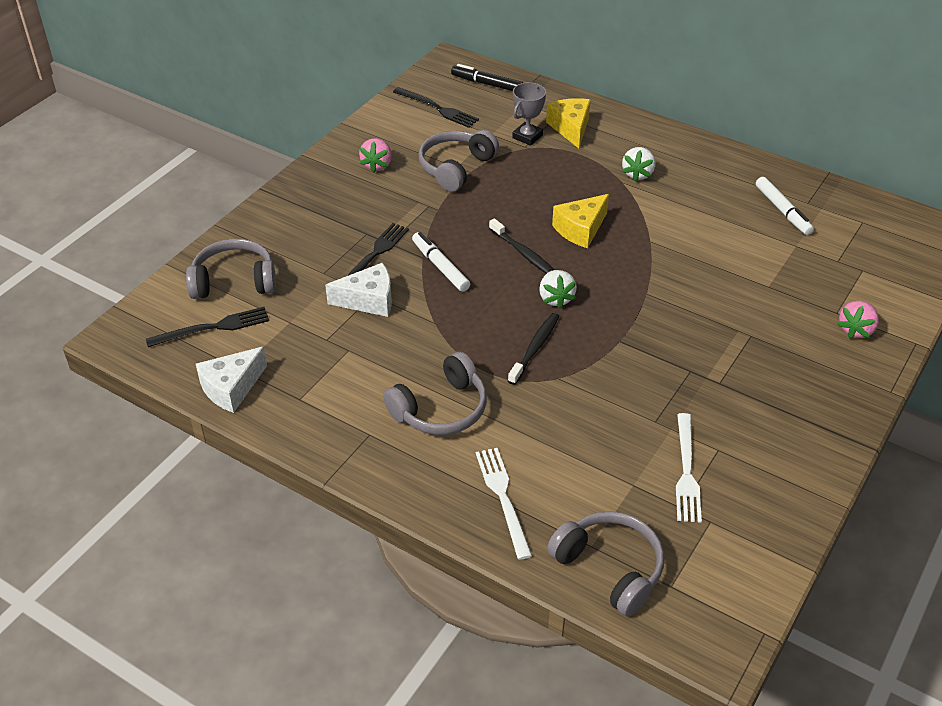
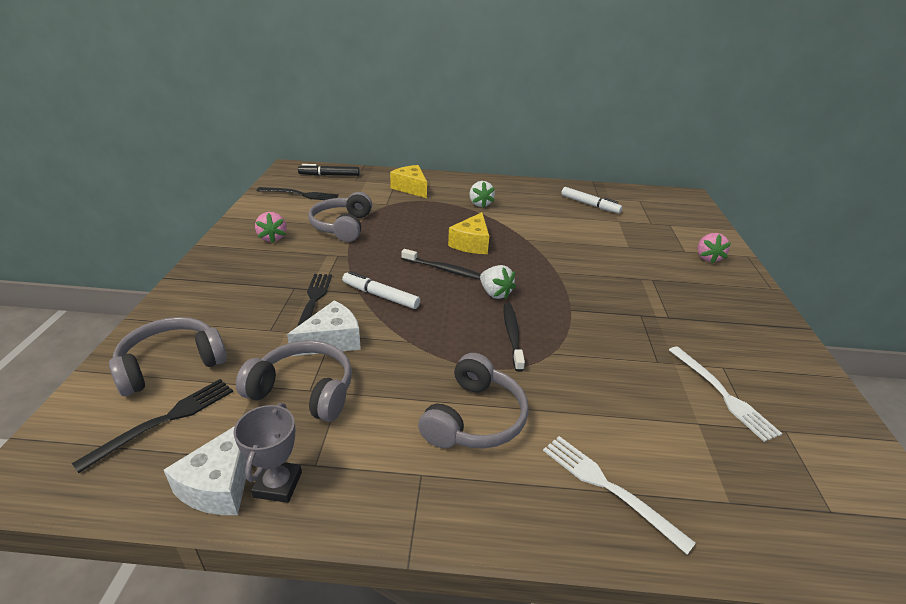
camera: 30 degrees left, 10 degrees down
(527, 136) = (383, 198): grey trophy -> grey trophy (278, 484)
(610, 568) = (768, 519): grey headphones -> grey headphones (304, 390)

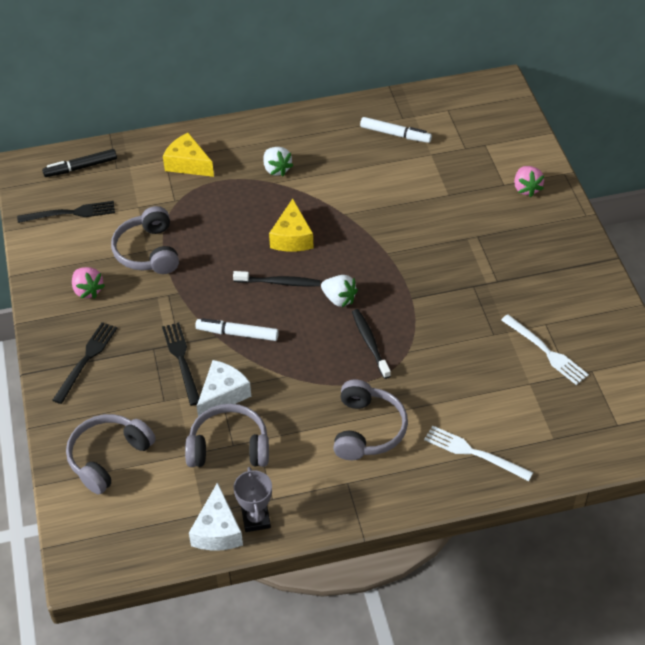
camera: 15 degrees left, 15 degrees up
(164, 421) = (143, 502): black fork -> black fork (86, 360)

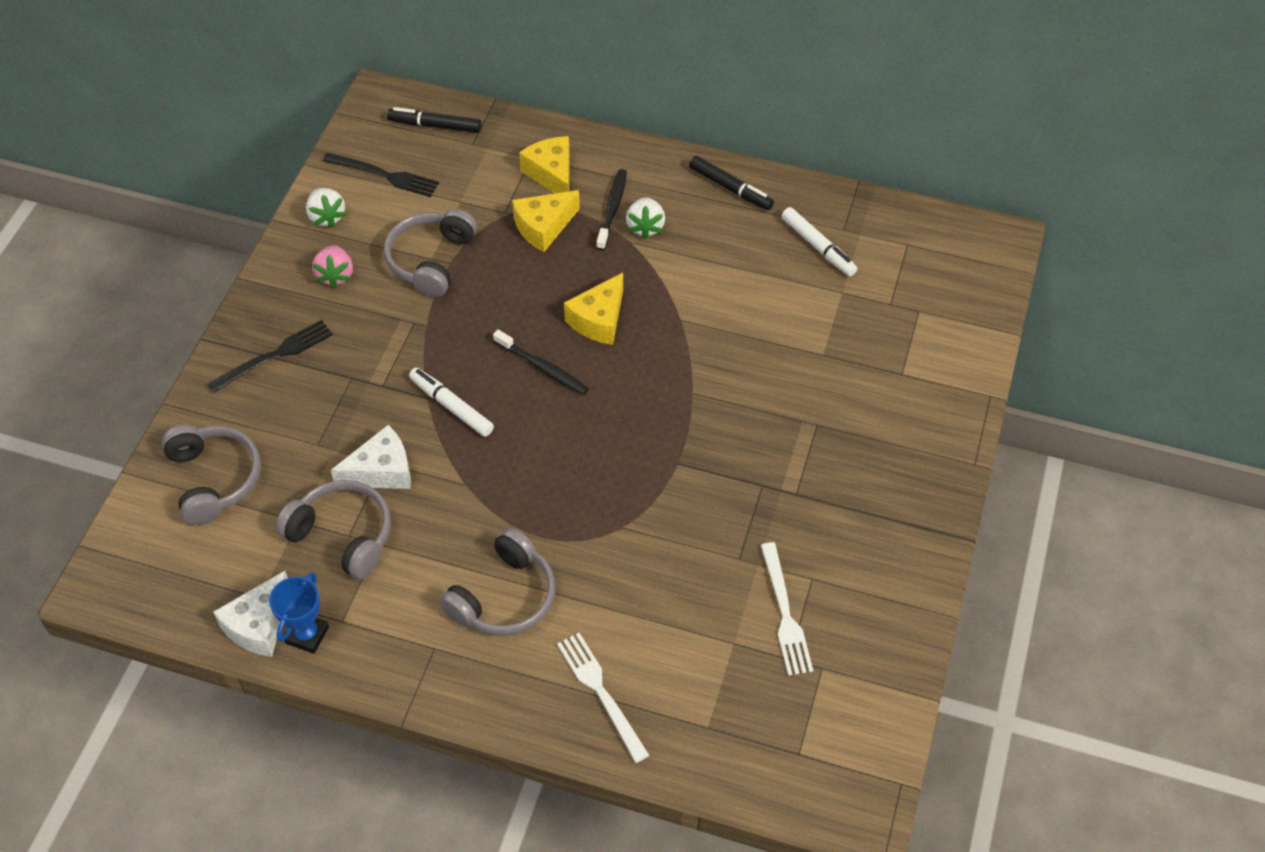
camera: 30 degrees right, 5 degrees up
(108, 457) = (214, 479): grey headphones -> grey headphones turned 90 degrees clockwise
(182, 361) = (370, 408): black fork -> none
(209, 198) = (544, 227): none -> yellow cheese
(256, 519) = (307, 635): grey trophy -> blue trophy
(312, 123) = (730, 188): none -> black marker
(339, 299) = (594, 422): white strawberry -> white strawberry (327, 217)
(370, 343) = (587, 494): black toothbrush -> black toothbrush (612, 209)
(526, 188) = (926, 392): pink strawberry -> none

